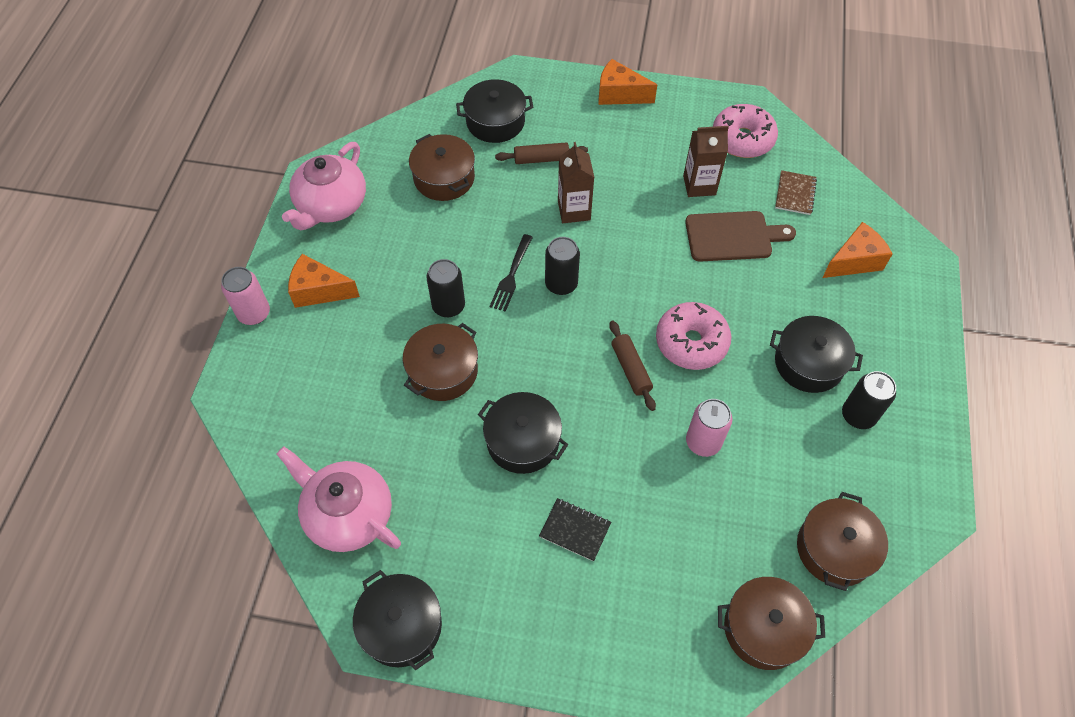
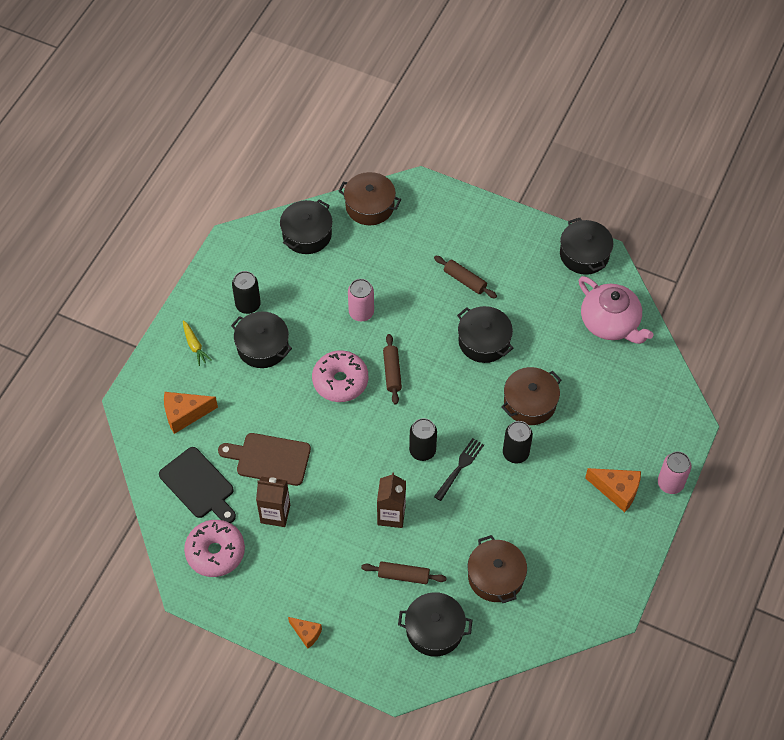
camera: 165 degrees left, 0 degrees up
(331, 205) = (600, 572): pink teapot -> none
(575, 530) = (465, 280): black notebook -> brown rolling pin
(619, 94) = (306, 633): orange cheese -> orange cheese, size x0.62
(795, 194) = (198, 485): brown notebook -> black cutting board
(835, 549) = (307, 234): brown pot -> black pot
(893, 344) = (195, 346): none -> yellow carrot

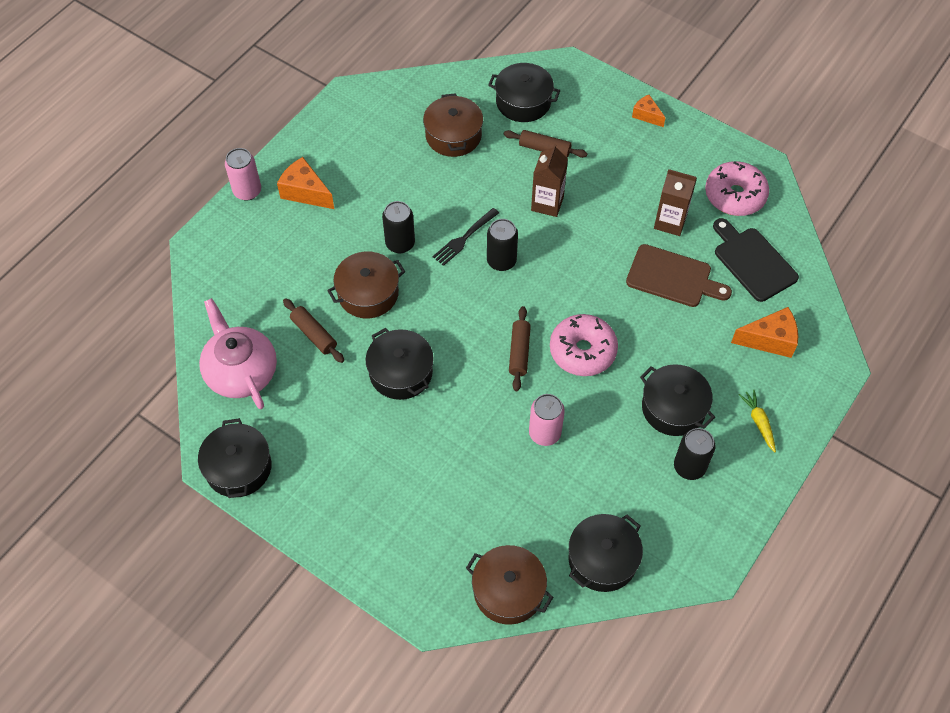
camera: 170 degrees left, 0 degrees up
(465, 280) = (403, 456): brown rolling pin -> brown rolling pin (314, 334)

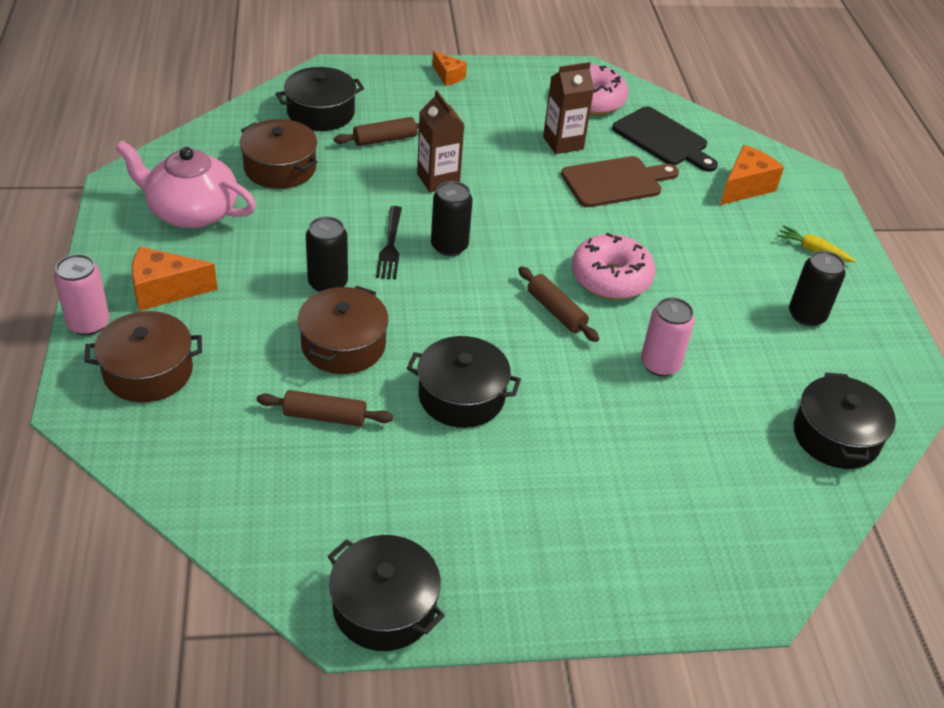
camera: 45 degrees left, 15 degrees down
(241, 371) = (276, 504): pink teapot -> pink teapot (191, 211)
(508, 591) = (796, 523): brown pot -> brown pot (148, 371)
(646, 115) = (448, 76): orange cheese -> orange cheese turned 135 degrees counterclockwise
(673, 408) = (738, 278): black pot -> none
(753, 261) = (663, 139): black cutting board -> black cutting board turned 150 degrees counterclockwise

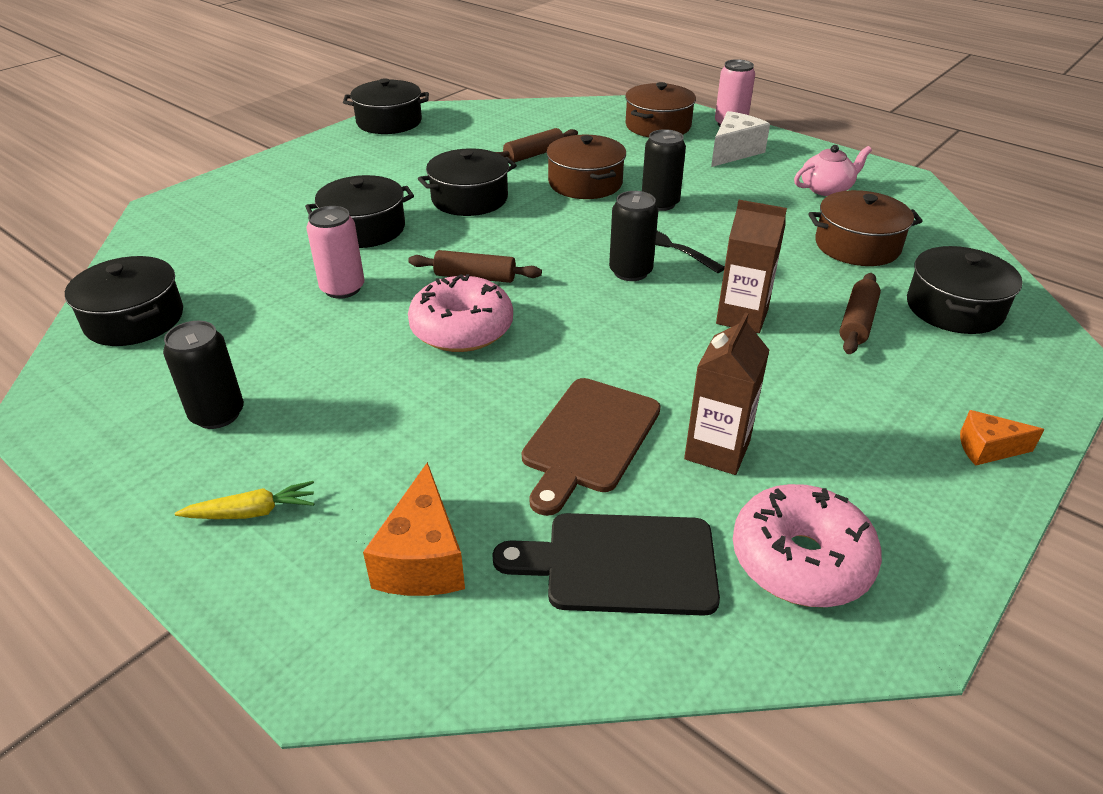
camera: 140 degrees right, 5 degrees down
(165, 290) = (734, 152): orange cheese -> white cheese
(191, 211) = (826, 189): pink teapot -> pink teapot, size x0.60
(588, 421) = (364, 229): none -> black pot

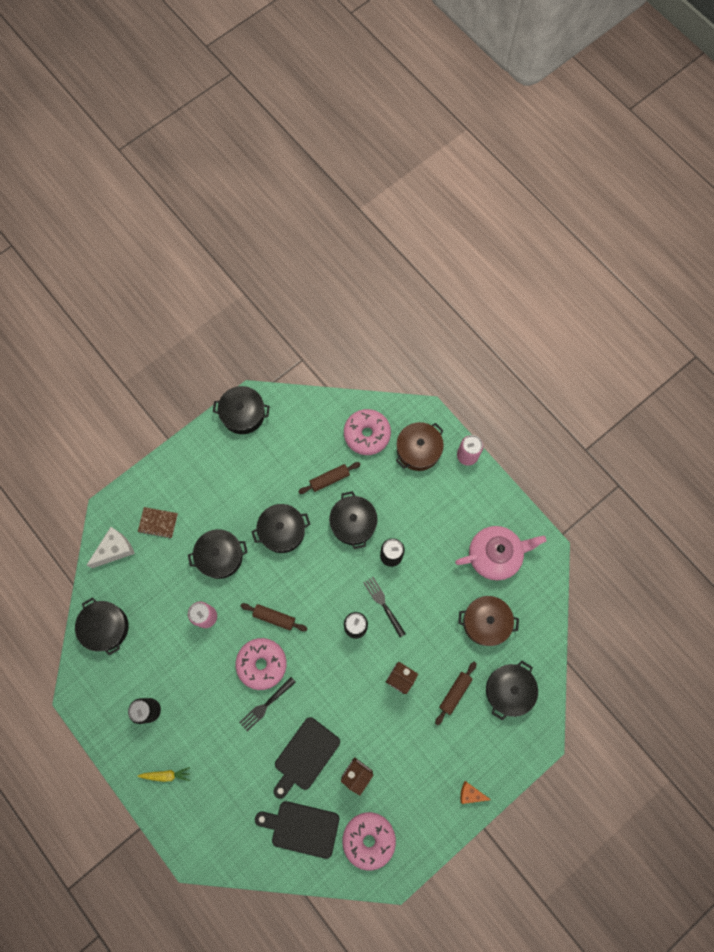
camera: 10 degrees right, 35 degrees up
(252, 209) = (158, 523): none -> brown notebook
(422, 559) = (229, 812): orange cheese -> none
(482, 377) = (266, 704): none -> black fork
(577, 121) = (367, 434): none -> pink donut
(585, 183) = (353, 523): brown pot -> black pot
(588, 439) = (305, 756): brown cutting board -> black cutting board
(734, 152) = (456, 497): white cheese -> white cheese (115, 550)
(826, 189) = (495, 555): pink teapot -> pink teapot, size x1.68

